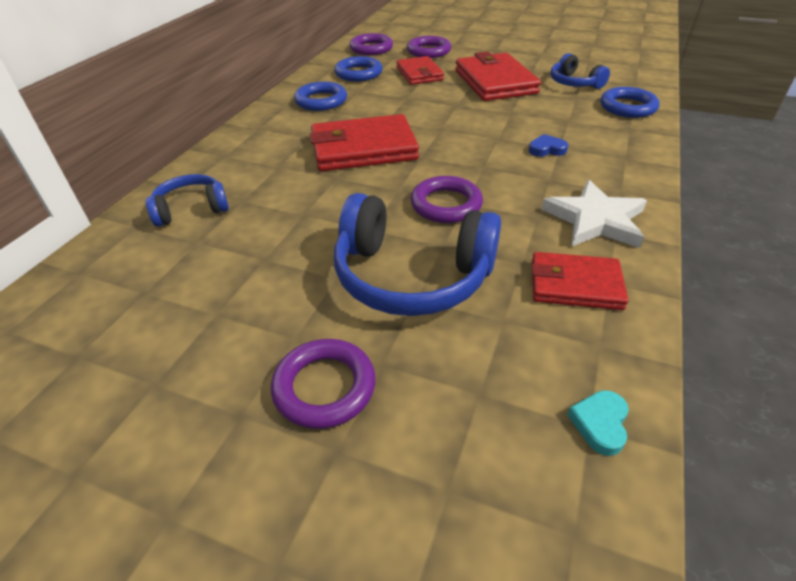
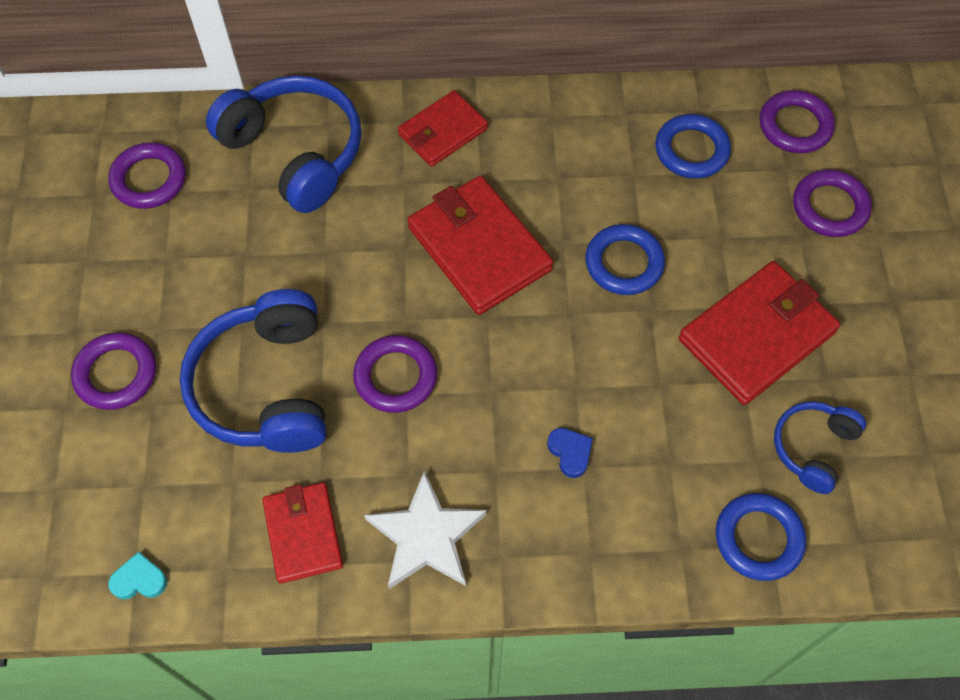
camera: 65 degrees right, 20 degrees up
(111, 306) = (149, 179): none -> purple ring
(191, 209) = (295, 152): blue headphones -> blue headphones, size x1.84
(321, 101) = (581, 147): blue ring -> blue ring (624, 263)
(419, 74) = (732, 227): red wallet -> red wallet (443, 132)

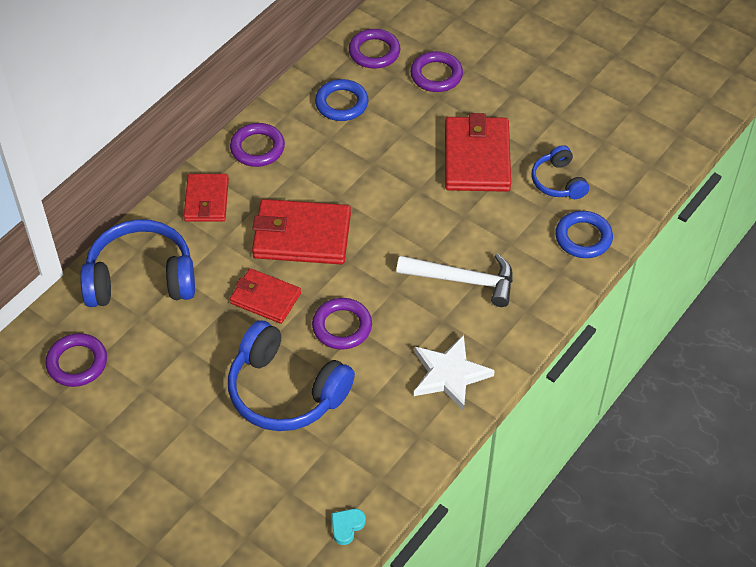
camera: 50 degrees left, 10 degrees down
(116, 374) = (200, 461): purple ring -> purple ring (257, 148)
(303, 534) = (394, 430): red wallet -> red wallet (265, 298)
(570, 452) = (464, 280): blue heart -> white hammer
(624, 263) = (378, 180): blue ring -> none

